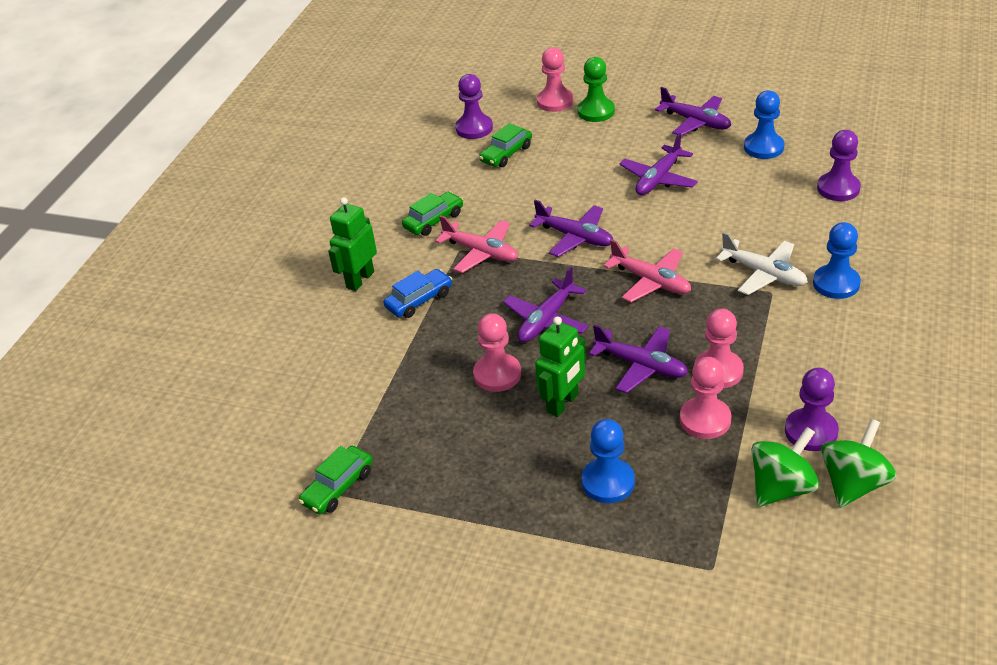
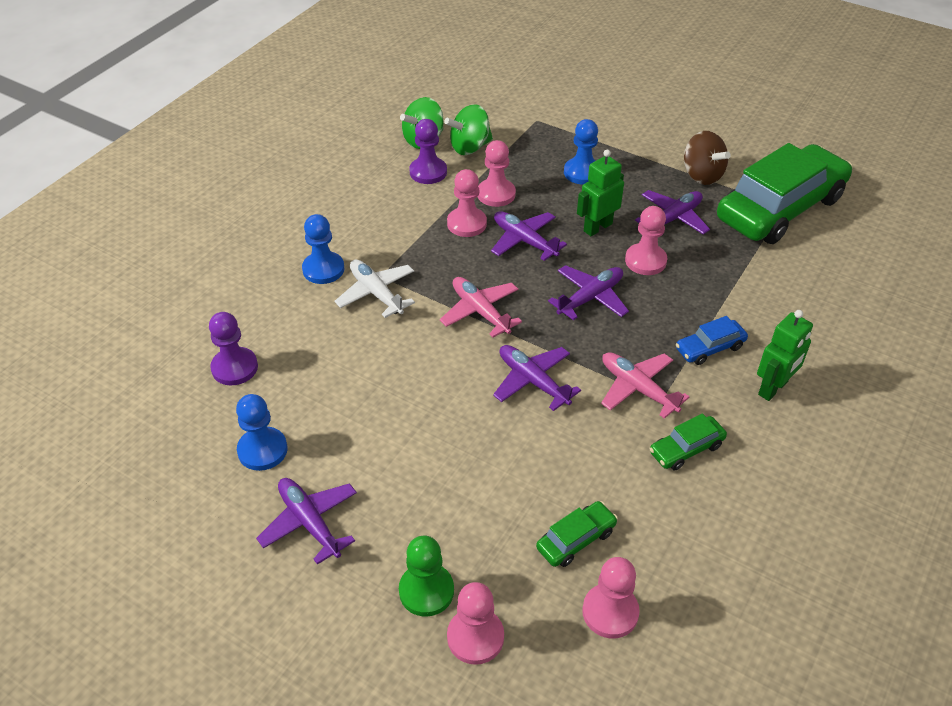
camera: 170 degrees left, 5 degrees up
(338, 487) = (780, 208): green car -> green car, size x2.42
(444, 518) = (701, 175): none -> brown spinning top
(474, 128) = (610, 612): purple pawn -> pink pawn
(658, 179) = (408, 437): purple plane -> purple plane (672, 219)

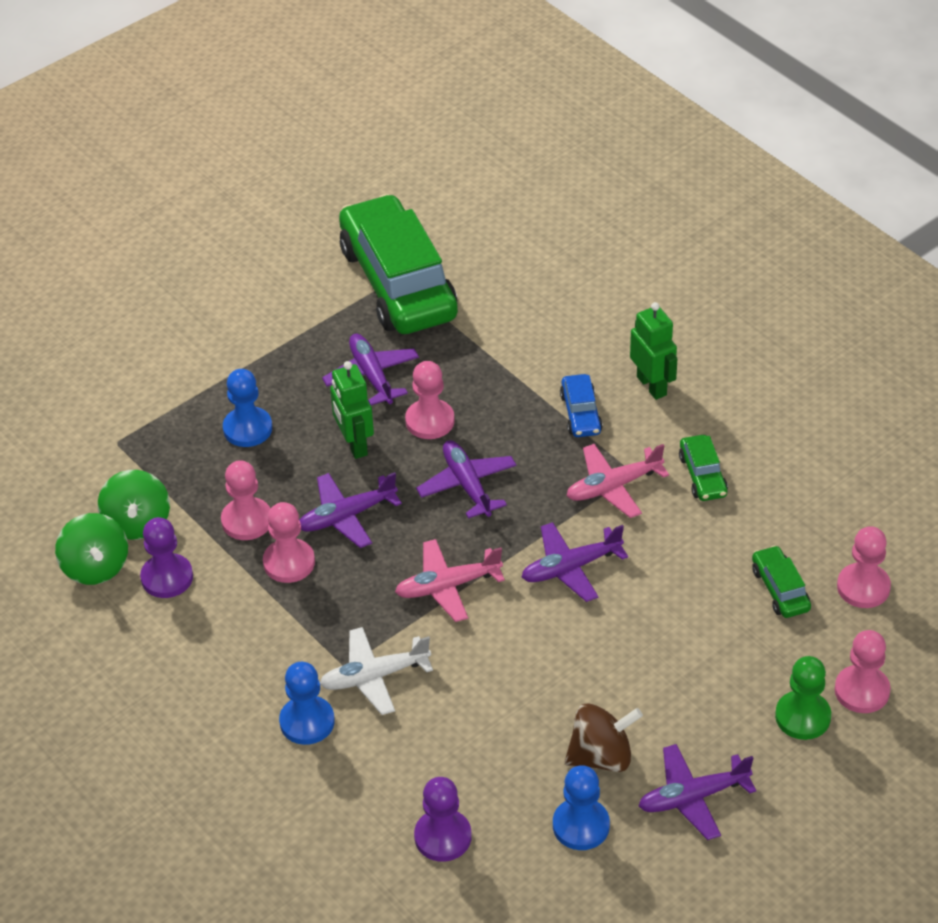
camera: 70 degrees left, 0 degrees up
(701, 175) = (308, 325): brown spinning top -> brown spinning top (601, 756)

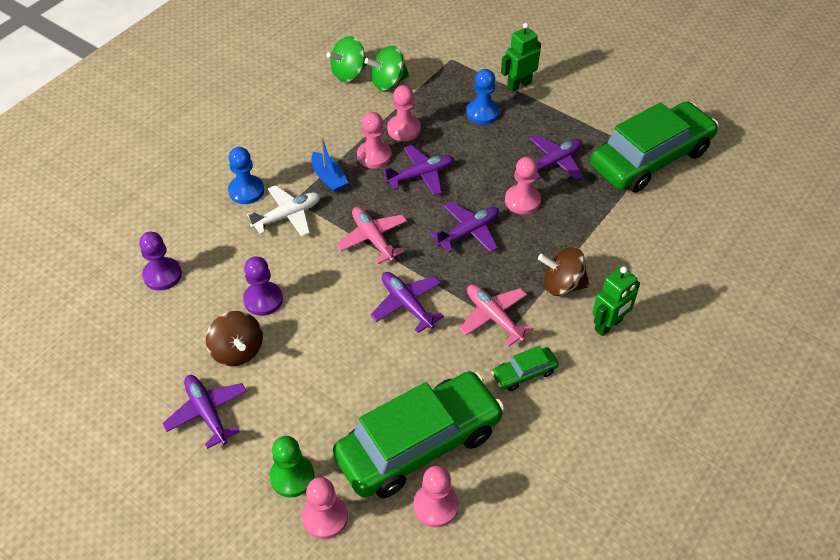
camera: 75 degrees right, 5 degrees up
(167, 577) = (348, 104): purple pawn -> purple pawn (263, 300)
(315, 620) = (329, 178): none -> blue boat
(346, 516) = (421, 175): purple plane -> purple plane turned 105 degrees clockwise
(354, 444) = (486, 166): green robot -> green robot (519, 85)
(374, 677) = (288, 216): white plane -> white plane turned 90 degrees clockwise
(581, 413) = (562, 285): blue car -> brown spinning top
(581, 826) = (177, 348): blue pawn -> none
(780, 589) = (419, 444): green car -> green car, size x2.42

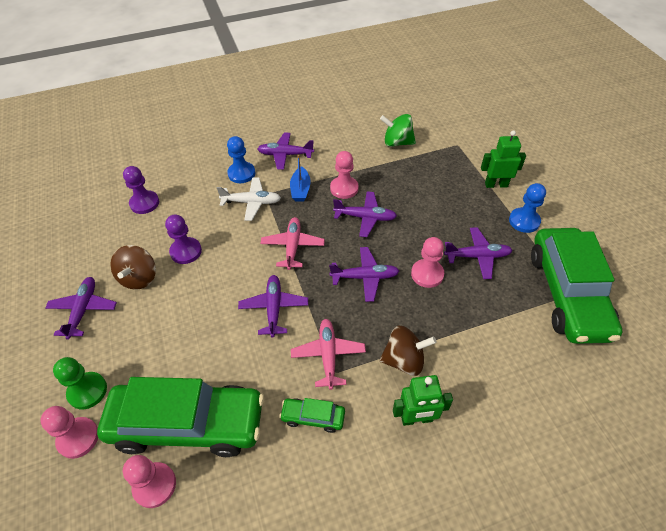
camera: 35 degrees right, 0 degrees up
(277, 148) = (285, 155): none -> purple plane
(349, 73) = (375, 125): green spinning top -> none
(404, 129) = (381, 179): pink pawn -> none
(482, 113) = (450, 193): blue pawn -> blue pawn (524, 221)
(562, 285) = (404, 360): brown spinning top -> brown spinning top turned 135 degrees clockwise
(650, 158) = (567, 293): green car -> green car turned 90 degrees clockwise

